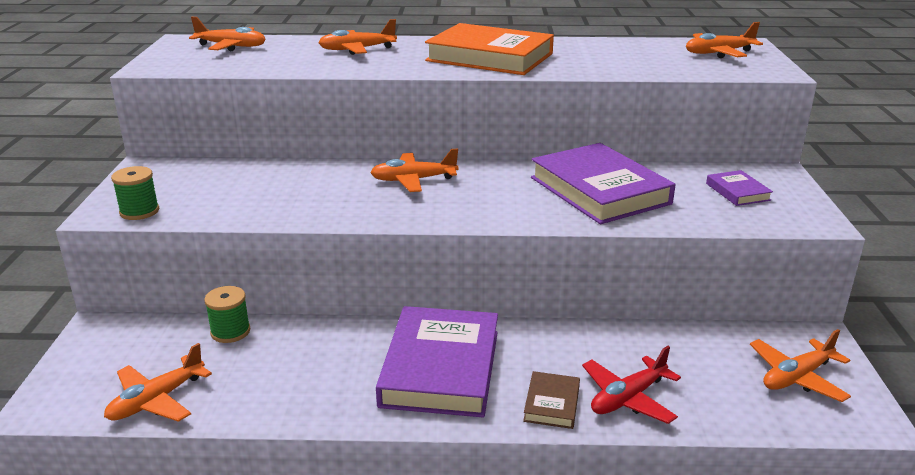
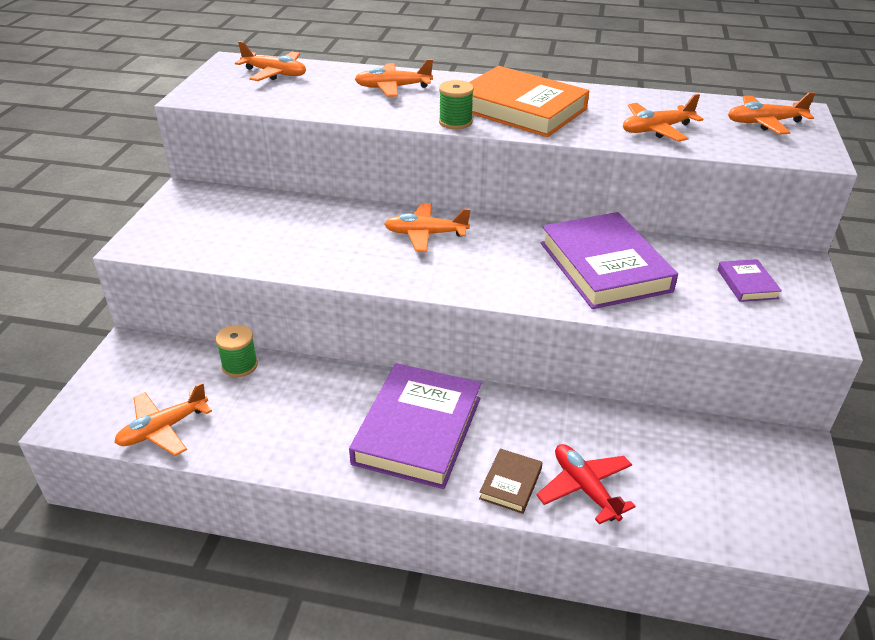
camera: 10 degrees right, 10 degrees up
(139, 211) = (168, 245): green spool -> green spool (455, 122)
(628, 398) = (585, 488): red plane -> red plane turned 90 degrees clockwise
(797, 377) = (760, 489): orange plane -> orange plane (656, 130)

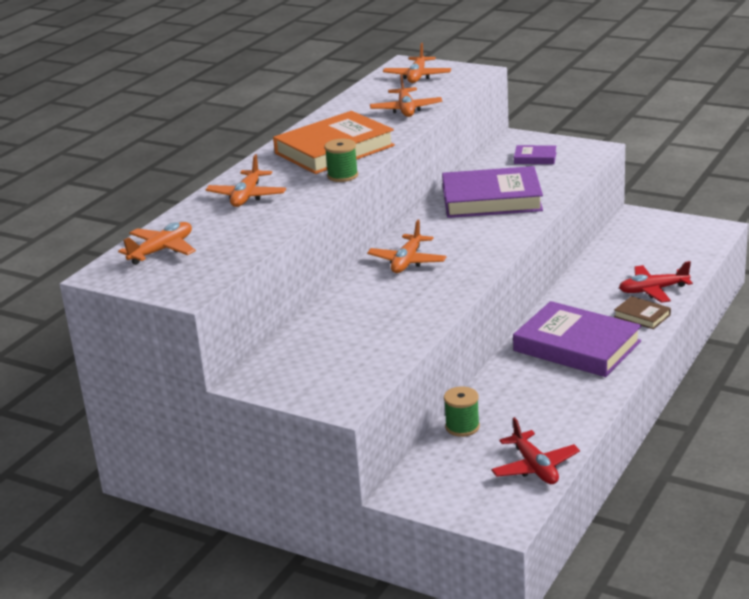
camera: 70 degrees left, 10 degrees down
(163, 429) = (535, 467): orange plane -> red plane

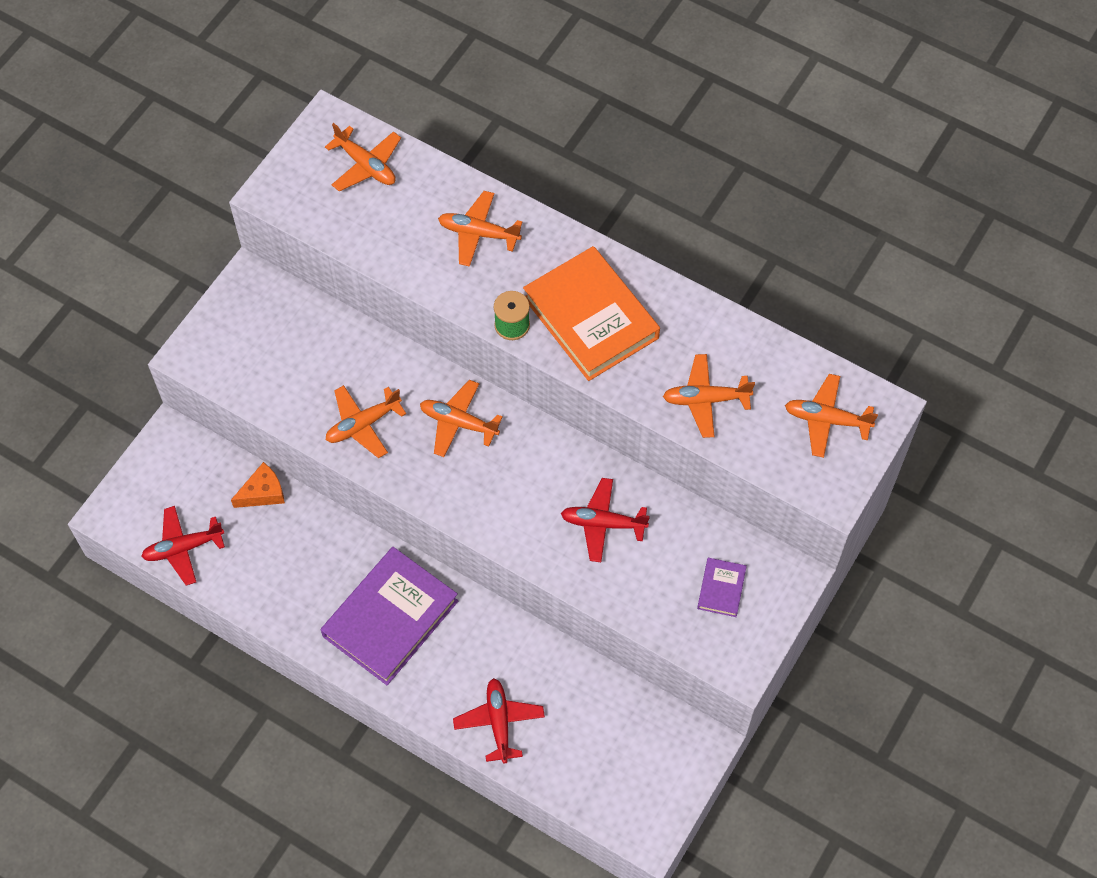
camera: 90 degrees right, 35 degrees up
(415, 303) = (363, 424): none -> orange plane
(462, 427) = (263, 492): green spool -> orange cheese
(491, 199) = (603, 523): purple book -> red plane
(642, 316) = (442, 698): brown book -> none

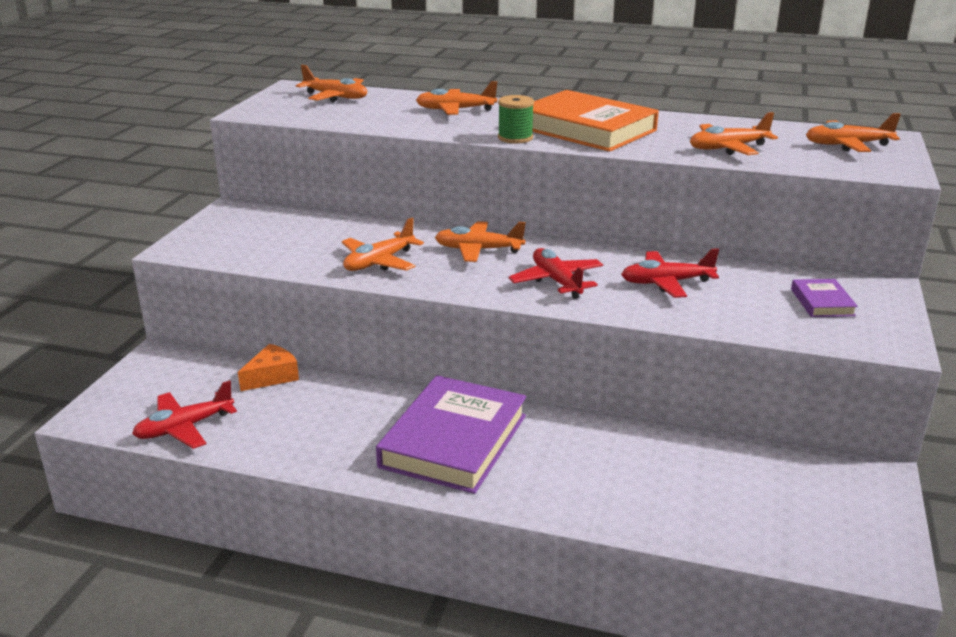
camera: 15 degrees left, 35 degrees down
(499, 722) = (630, 501): red plane -> red plane (556, 281)

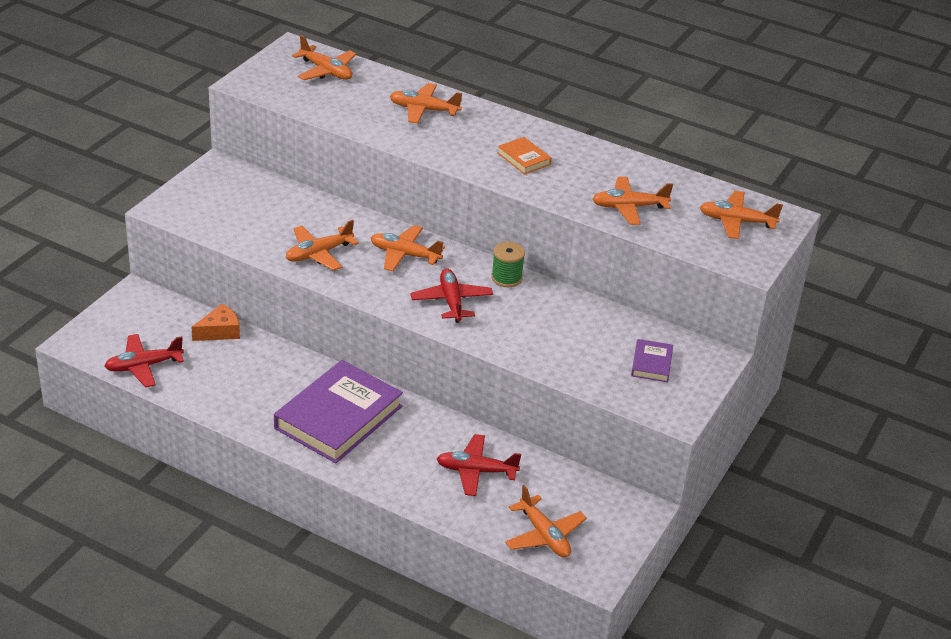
camera: 10 degrees right, 10 degrees up
(515, 138) = (455, 160): green spool -> green spool (506, 278)
(586, 129) = (523, 159): orange book -> orange book, size x0.45
(666, 283) = (539, 320): red plane -> red plane (476, 471)
(787, 529) = (544, 535): none -> orange plane

